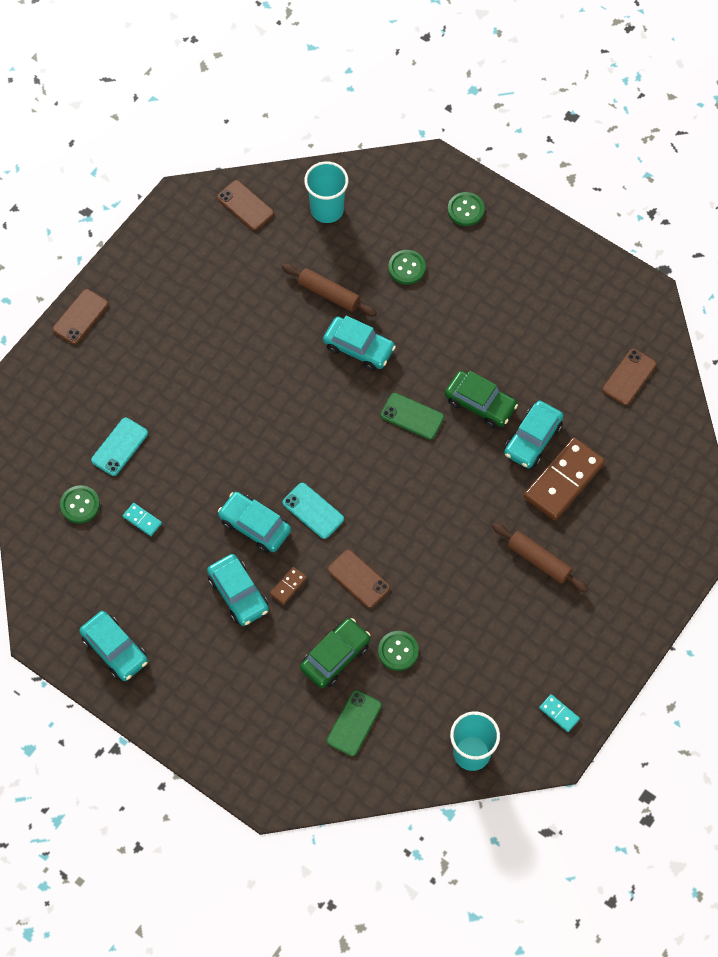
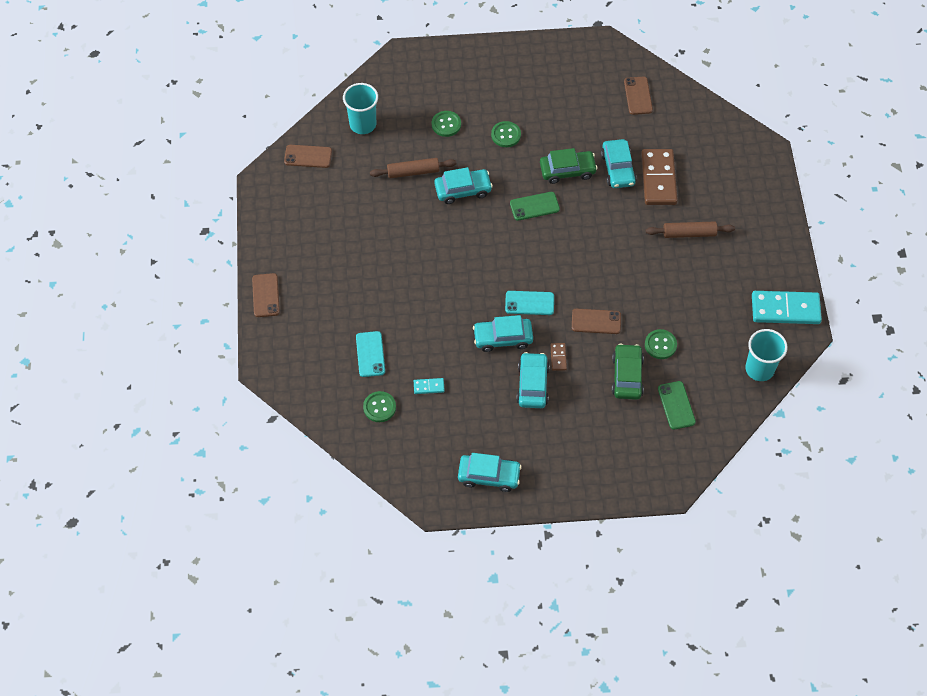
camera: 40 degrees left, 5 degrees down
(238, 594) = (532, 385): turquoise car -> turquoise car turned 105 degrees counterclockwise
(465, 210) = (449, 68): green button -> green button (506, 135)
(559, 713) = (785, 309): turquoise domino -> turquoise domino, size x2.28

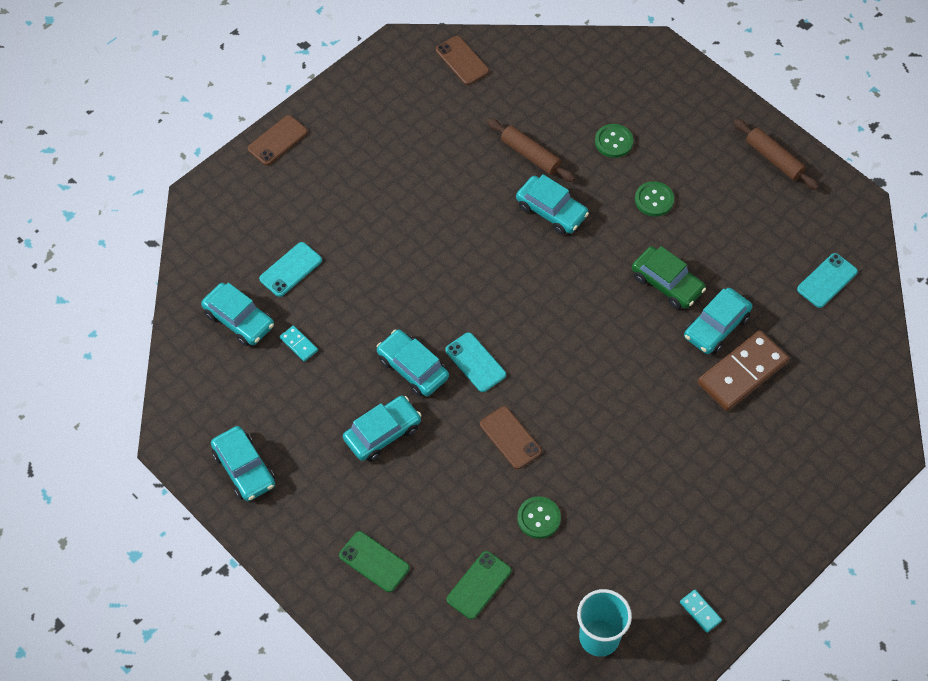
camera: 50 degrees right, 0 degrees up
(363, 124) = (543, 76): turquoise cup -> none
(379, 407) = (239, 320): green button -> turquoise car
(534, 206) = (594, 285): green phone -> green phone (374, 562)
(558, 357) = (435, 433): brown domino -> none
(627, 376) = (471, 513): green car -> none
(638, 96) = (827, 280): brown phone -> turquoise phone
(689, 233) = (703, 449): brown rolling pin -> brown rolling pin (774, 159)
(785, 309) = (700, 611): turquoise domino -> turquoise domino, size x0.44

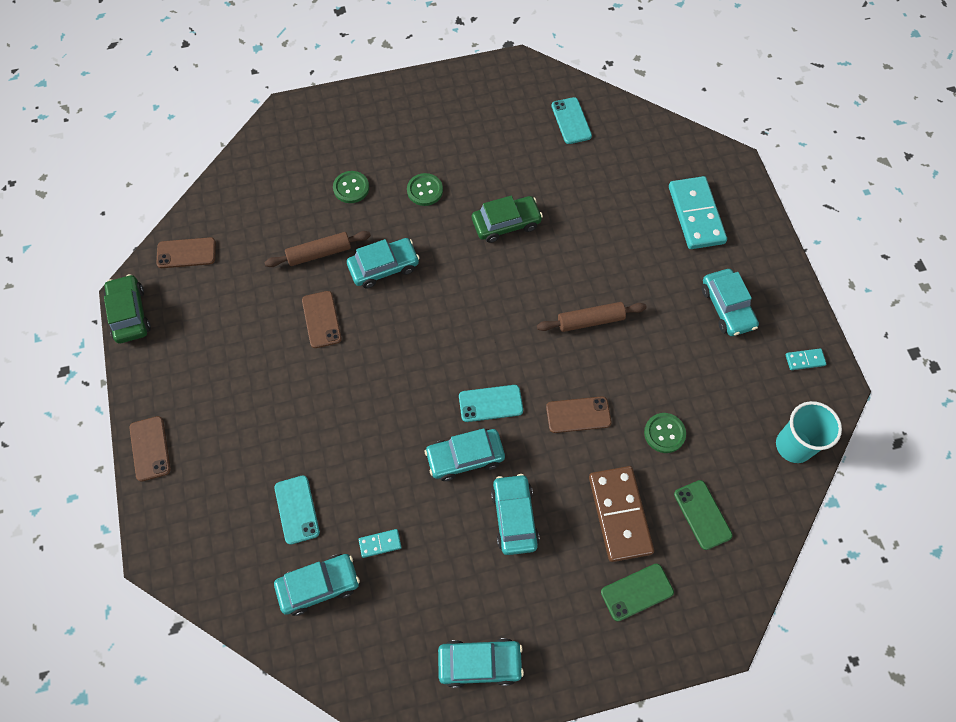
camera: 60 degrees left, 5 degrees up
(380, 56) = (130, 314): none -> green car
(468, 192) = (321, 319): none -> brown phone
(716, 326) = (565, 212): turquoise car -> turquoise car (727, 307)
(742, 373) = (616, 217): brown domino -> brown domino (620, 514)
(774, 159) = (444, 94): brown rolling pin -> brown rolling pin (590, 321)
(798, 442) = (696, 215): none -> turquoise domino

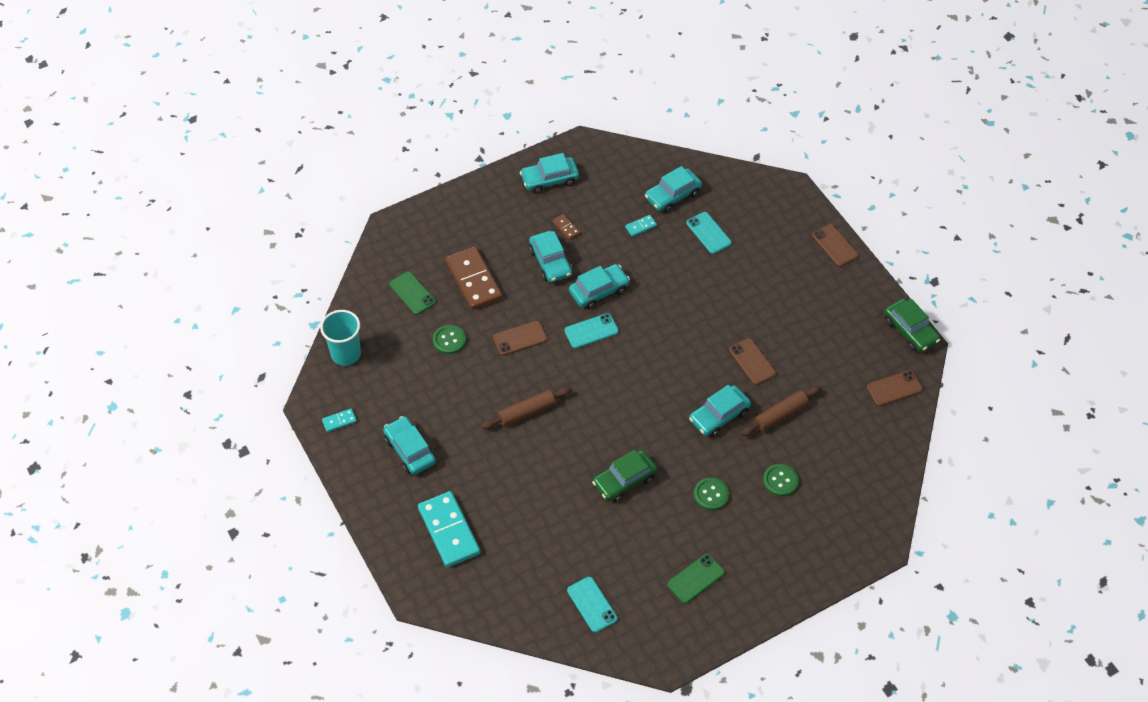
camera: 165 degrees right, 10 degrees down
(479, 568) = (566, 228): none -> brown domino
(637, 592) = (452, 238): green phone -> green phone (696, 578)

